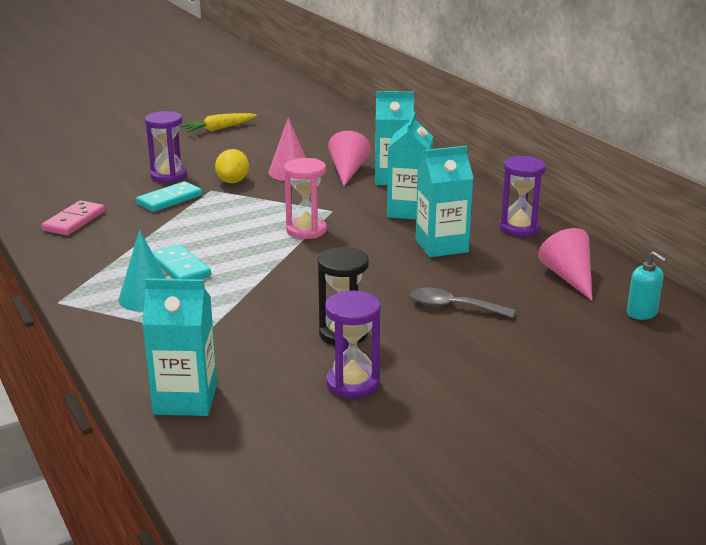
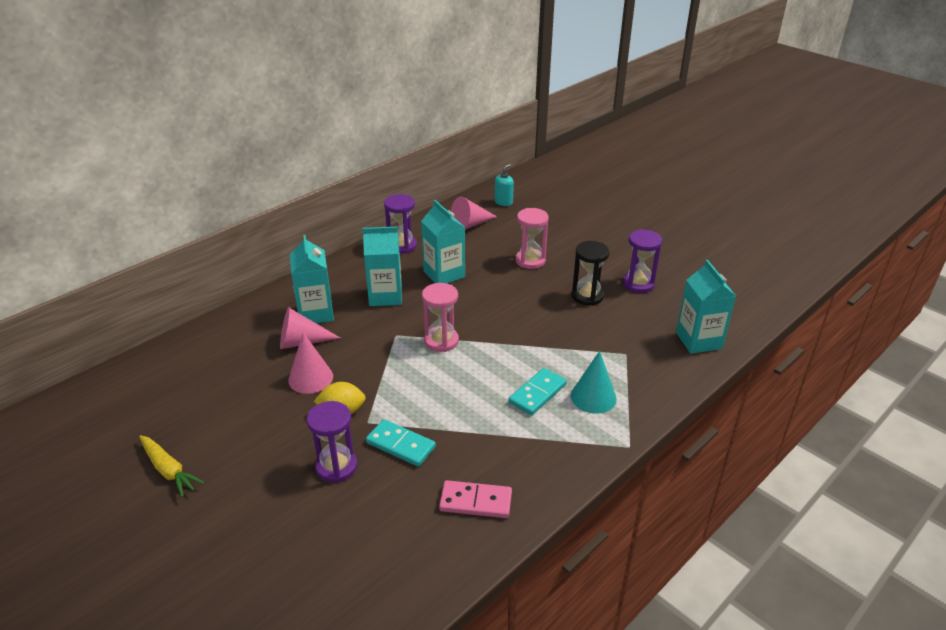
camera: 105 degrees left, 10 degrees up
(453, 307) = (530, 260): grey spoon -> pink hourglass

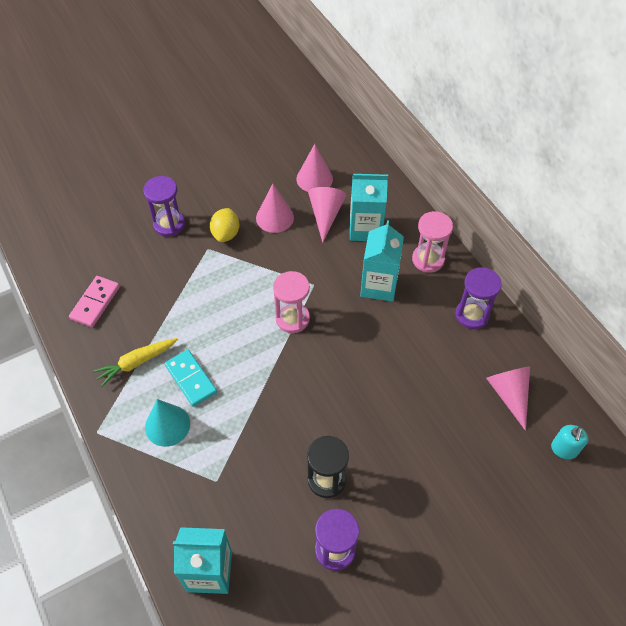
camera: 105 degrees right, 20 degrees up
(169, 470) = (207, 136): yellow carrot -> yellow carrot (136, 363)
(247, 359) = (314, 179): none -> pink cone
(400, 445) = (173, 266): turquoise domino -> none
(444, 274) = (406, 344): turquoise carton -> none
(503, 202) = (564, 449): turquoise soap dispenser -> turquoise soap dispenser turned 60 degrees clockwise
(530, 260) = (414, 440): pink hourglass -> pink hourglass (428, 259)

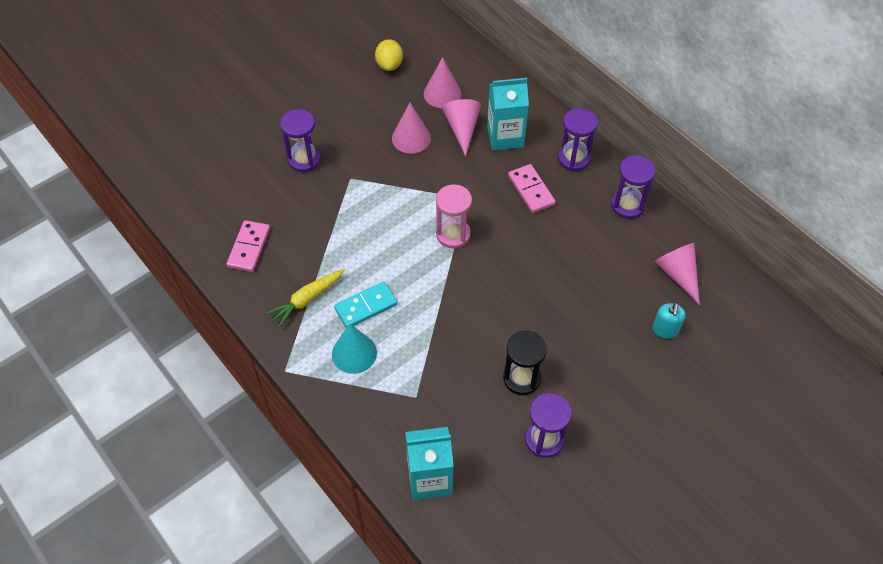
camera: 10 degrees left, 0 degrees up
(190, 379) = (366, 306): turquoise domino -> turquoise domino turned 75 degrees counterclockwise
(226, 234) = (365, 161): yellow lemon -> yellow lemon (389, 65)
(379, 285) = (531, 190): turquoise carton -> pink domino
(428, 259) = (574, 158): pink hourglass -> purple hourglass
(564, 449) = (738, 316): turquoise soap dispenser -> turquoise soap dispenser (665, 330)

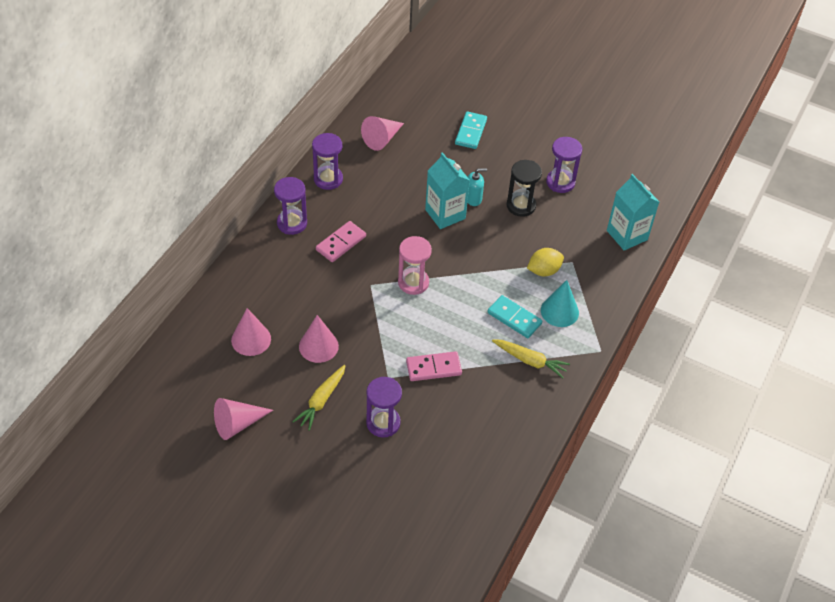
camera: 115 degrees left, 5 degrees down
(249, 247) = (503, 426): pink domino -> pink domino (433, 368)
(351, 124) = (321, 400): none -> yellow carrot
(389, 65) = (227, 396): yellow lemon -> yellow lemon (544, 271)
(462, 129) = (290, 310): pink cone -> pink cone (238, 424)
(505, 136) = (286, 276): turquoise carton -> turquoise carton (445, 214)
(664, 372) = (470, 132): none -> turquoise domino
(665, 330) = (435, 137): turquoise soap dispenser -> turquoise soap dispenser (473, 199)

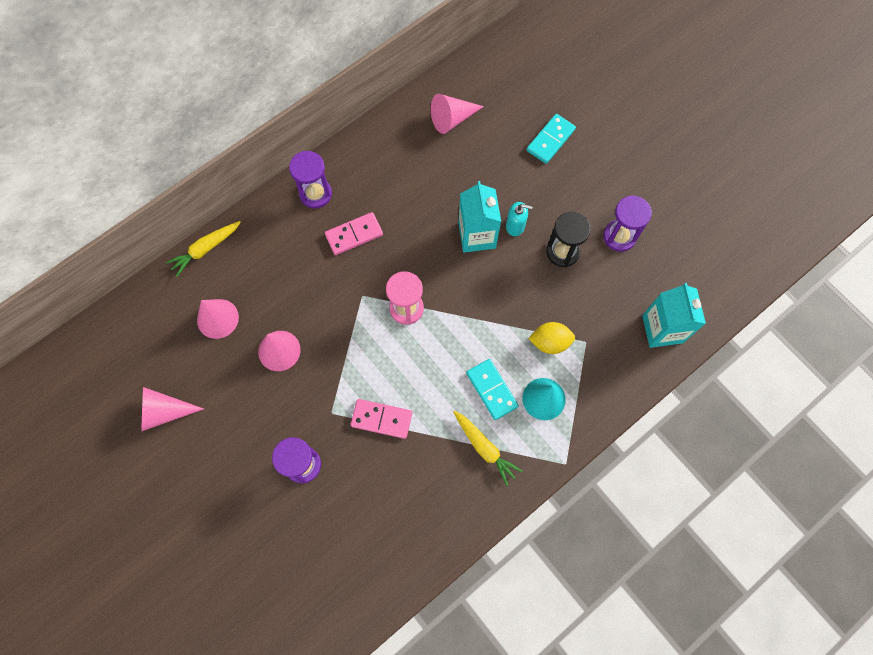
camera: 25 degrees right, 20 degrees up
(321, 400) = (254, 415): yellow carrot -> yellow carrot (205, 249)
(328, 179) = (375, 152): purple hourglass -> none

